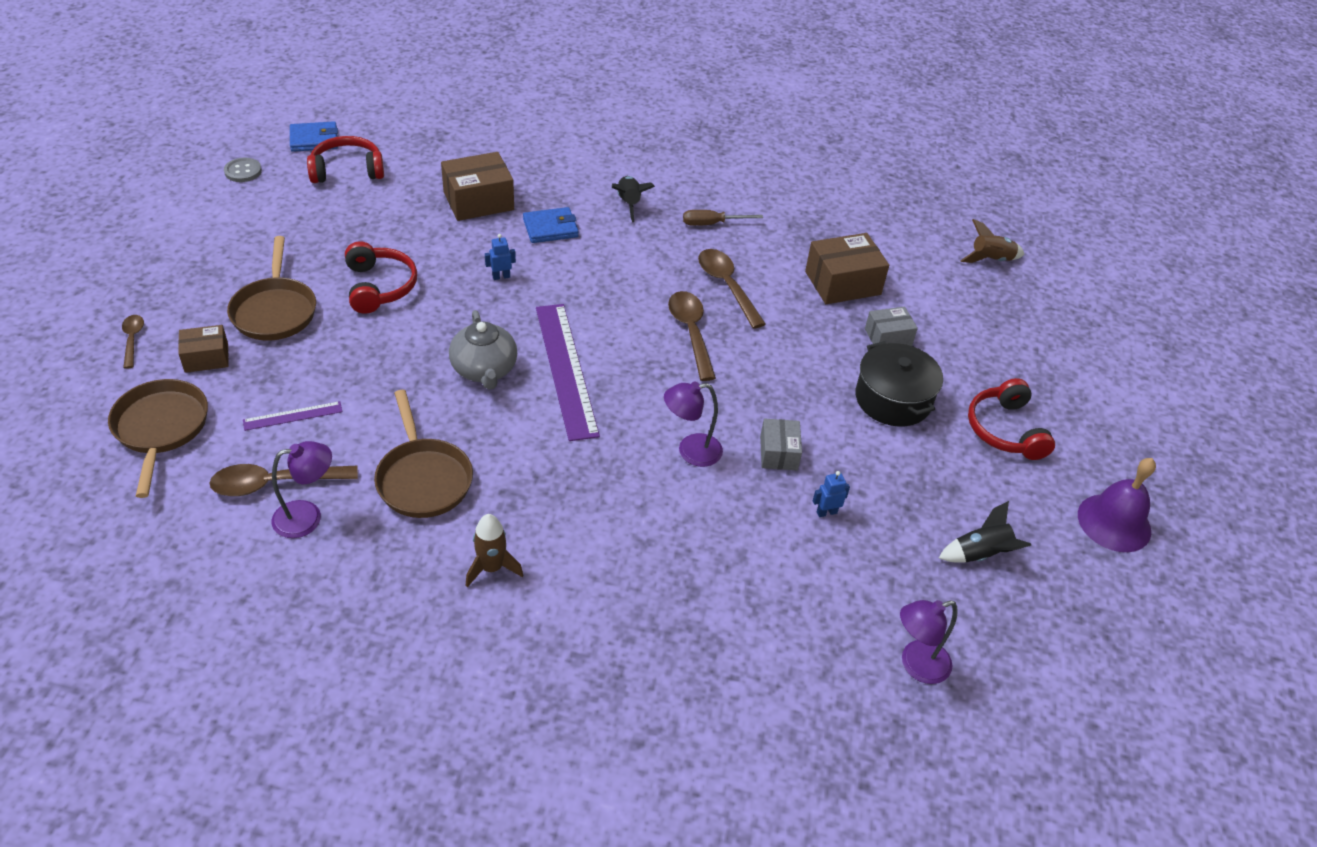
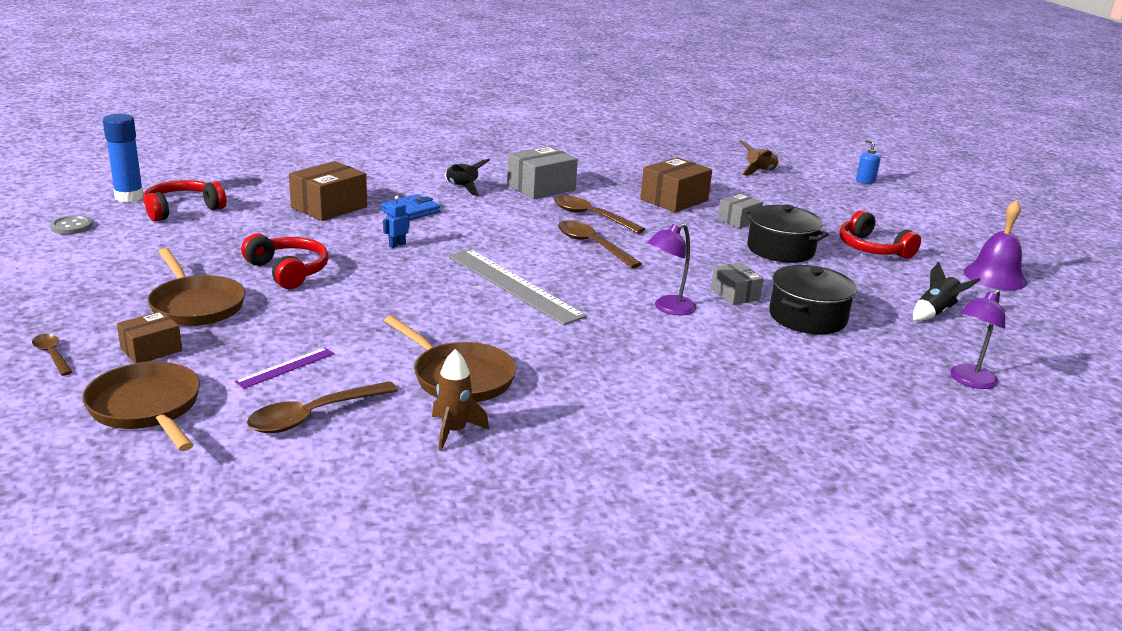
camera: 25 degrees left, 20 degrees down
(307, 517) = (372, 429): purple lamp -> none
(314, 140) = (129, 197): blue wallet -> blue glue stick
(484, 370) = (442, 300): grey teapot -> none
(492, 568) = (584, 416): brown rocket -> brown rocket (454, 431)
(566, 369) = (513, 285): purple ruler -> grey ruler
(712, 224) = (541, 187): brown screwdriver -> grey box
(826, 512) = (807, 317): blue robot -> black pot
(1112, 311) = (865, 181): none -> blue soap dispenser

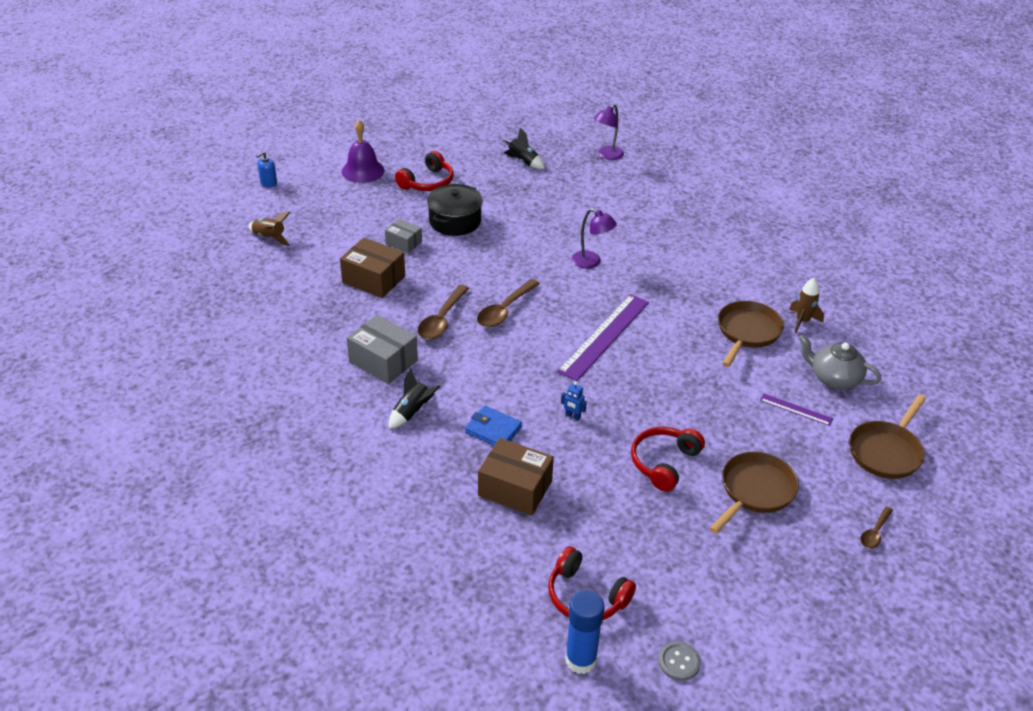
camera: 105 degrees left, 15 degrees up
(151, 350) = (828, 484): brown box -> none
(313, 416) = (834, 378): brown spoon -> grey teapot
(513, 285) = (604, 336): grey ruler -> purple ruler
(735, 294) = (549, 237): grey box -> none
(807, 317) = (564, 207): black pot -> none
(969, 381) = (607, 155): purple lamp -> purple lamp turned 105 degrees clockwise
(994, 277) = (449, 137): purple bell -> purple bell (363, 171)

